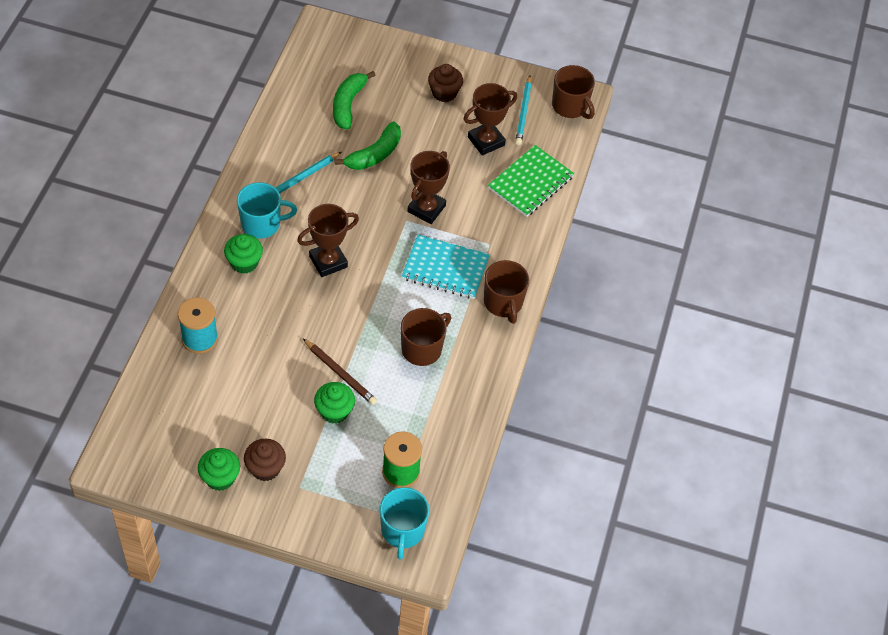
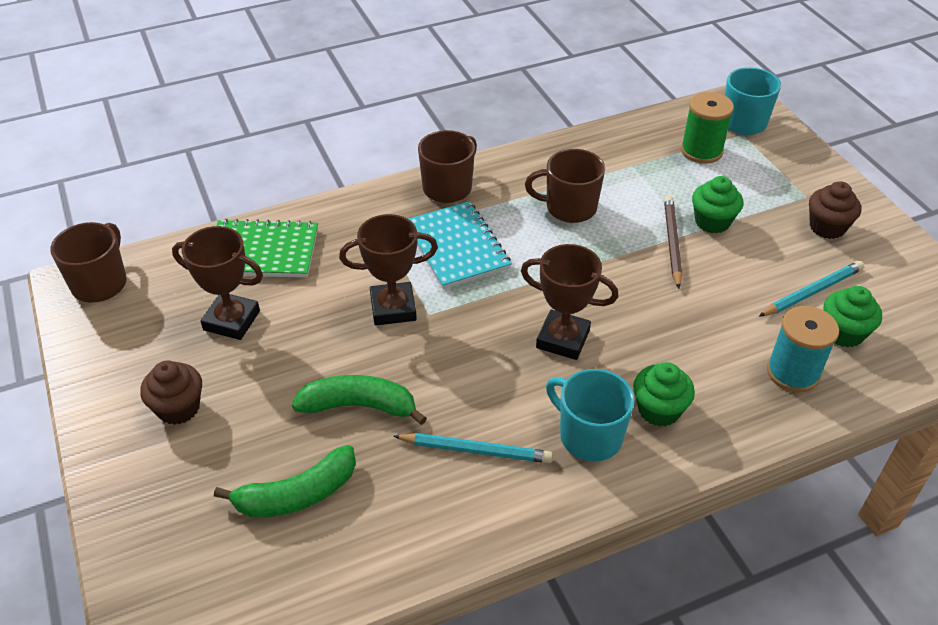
camera: 125 degrees left, 10 degrees down
(220, 478) = (881, 248): green cupcake -> green cupcake (843, 333)
(523, 112) = (148, 316): turquoise pencil -> turquoise pencil (812, 292)

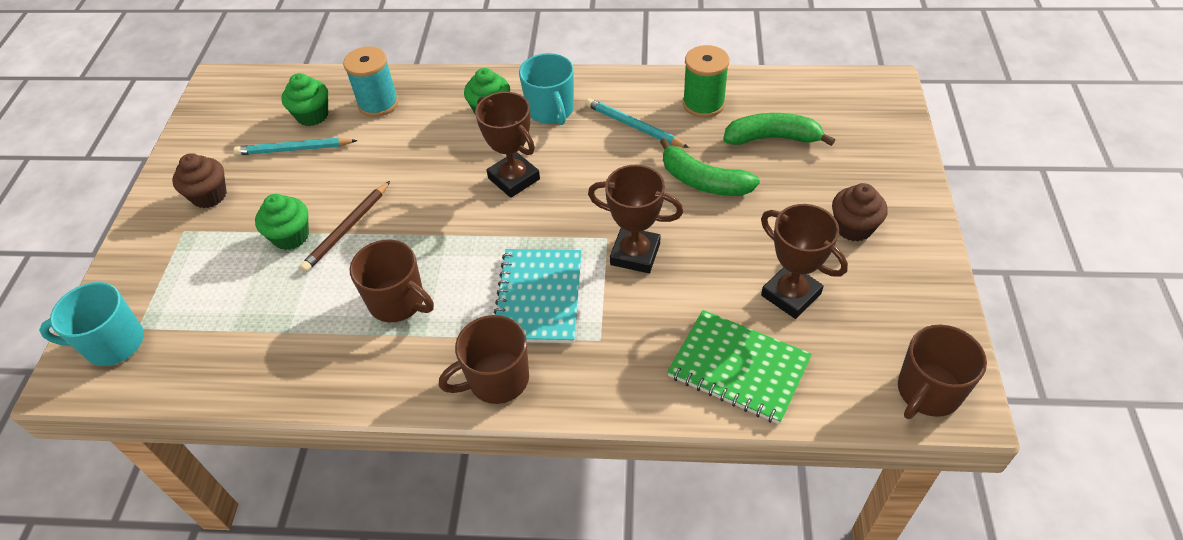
camera: 150 degrees left, 5 degrees up
(701, 151) = (202, 322): green spool -> green spool (703, 104)

